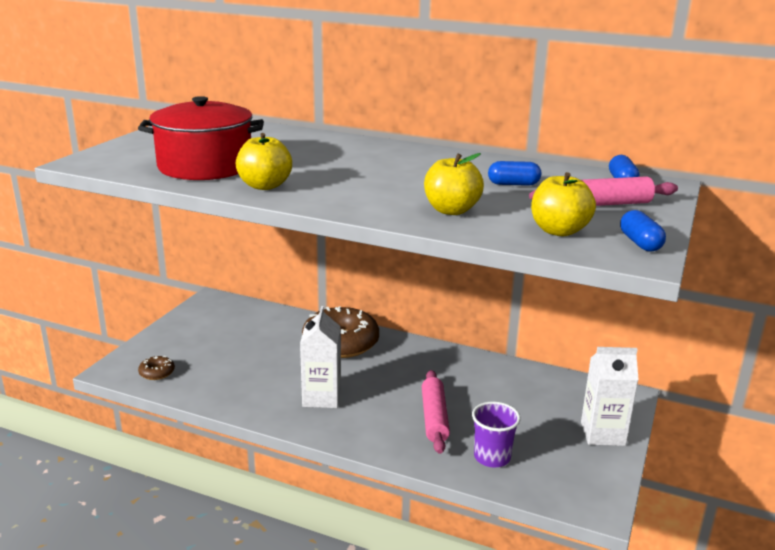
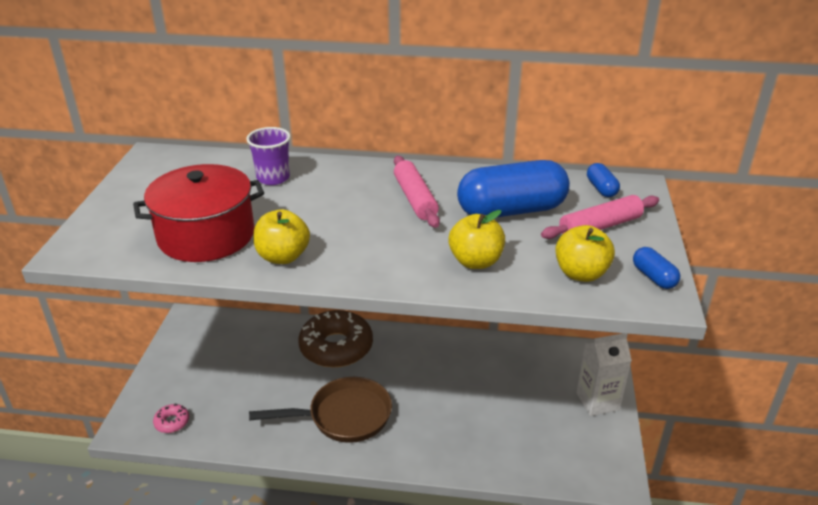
camera: 15 degrees left, 10 degrees up
(157, 372) = (172, 422): brown donut -> pink donut
(321, 397) = (343, 416): white carton -> brown pan
(434, 418) = (453, 417): pink rolling pin -> pink rolling pin (415, 199)
(492, 457) = (516, 449): purple cup -> purple cup (273, 178)
(513, 184) = (511, 210): blue capsule -> blue capsule, size x2.28

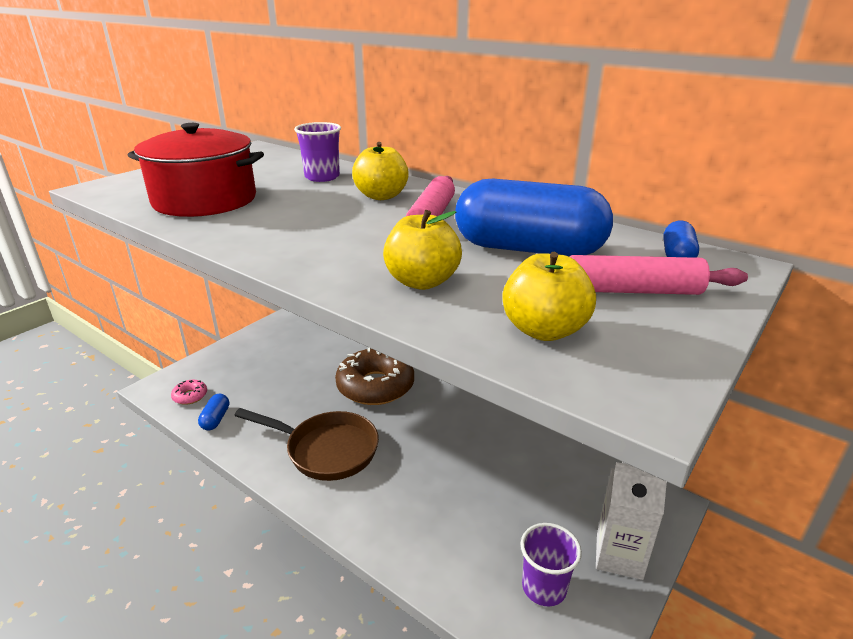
camera: 30 degrees right, 5 degrees down
(283, 257) = (239, 229): yellow apple -> yellow apple (381, 196)
(568, 442) = (544, 587): none -> purple cup
(653, 277) = (655, 367): blue capsule -> blue capsule (216, 419)

